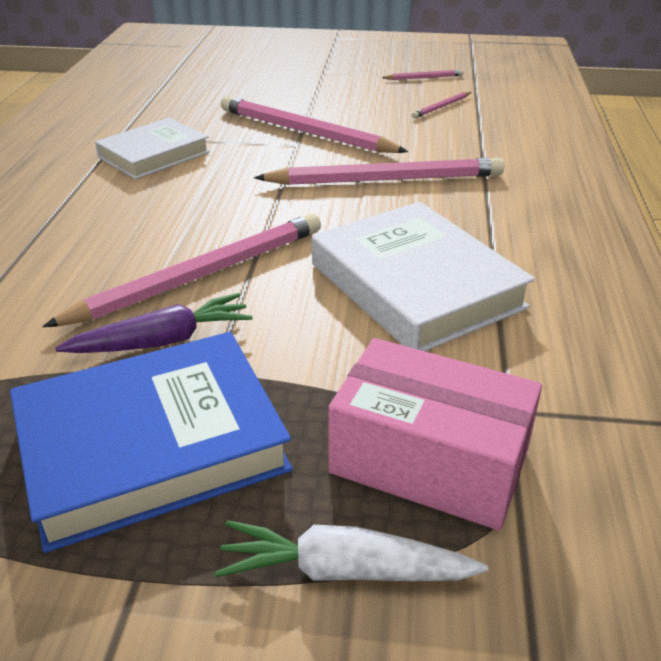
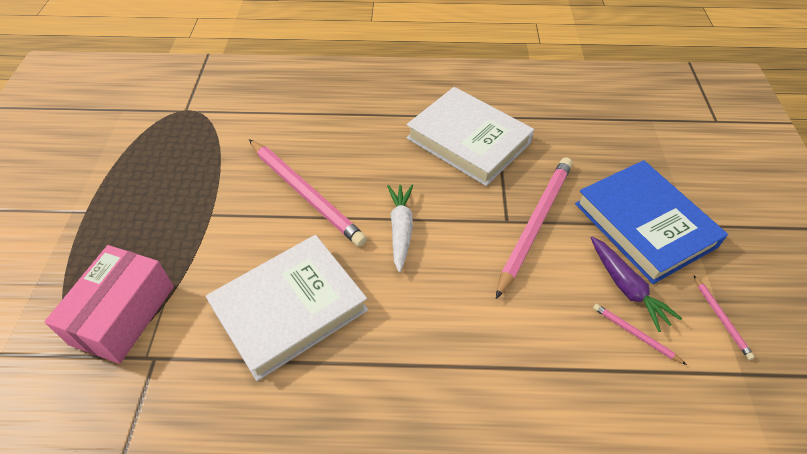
camera: 85 degrees right, 15 degrees up
(151, 445) = (161, 201): blue book -> blue book (644, 225)
(154, 155) = (468, 140): white book -> white book, size x1.53
(162, 341) = (241, 189): purple carrot -> purple carrot (626, 287)
(345, 570) = (67, 281): white carrot -> white carrot (401, 229)
(385, 179) = (452, 286): pink pencil -> none

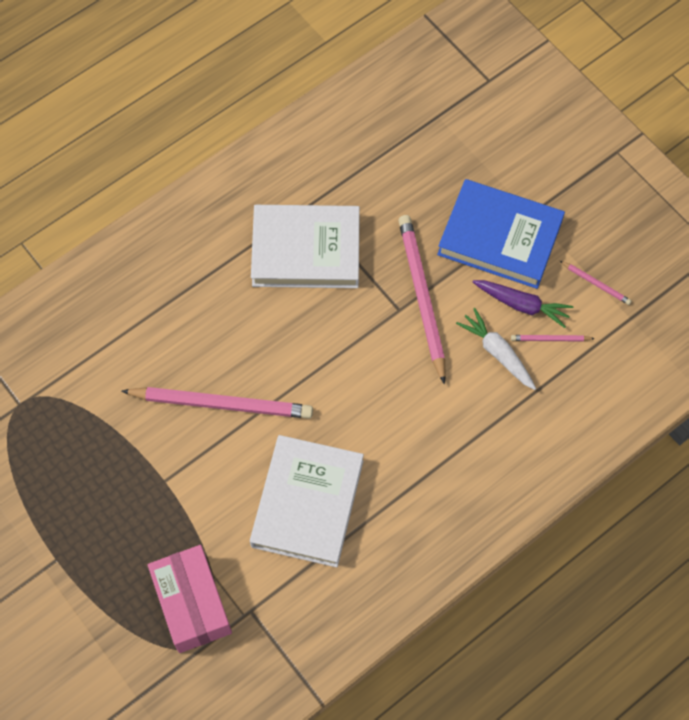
camera: 40 degrees left, 15 degrees up
(401, 229) = (327, 378): white carrot -> white carrot (497, 353)

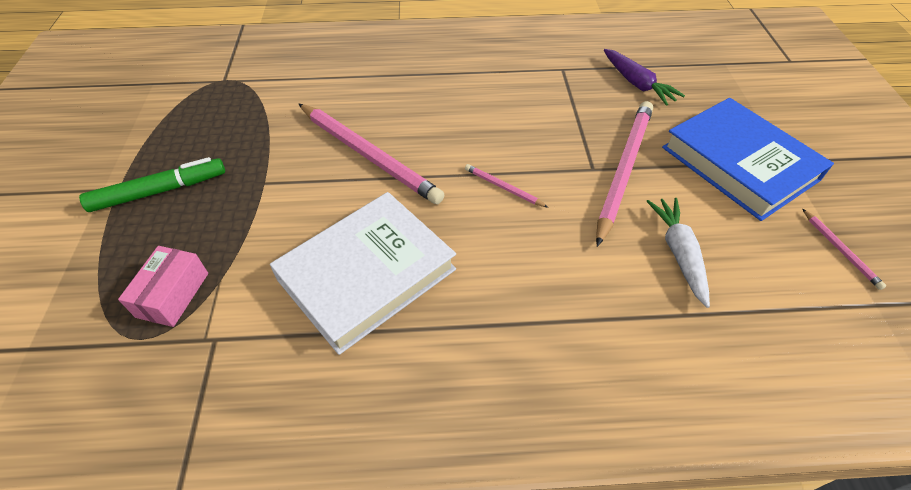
camera: 35 degrees right, 15 degrees down
(91, 540) = (159, 191): none -> green marker
(192, 604) = (173, 295): pink box -> pink box, size x0.61
(306, 250) = (537, 93): white book -> none
(522, 305) = (734, 226): purple carrot -> purple carrot (637, 83)
(550, 339) = (753, 273): pink pencil -> pink pencil (503, 188)

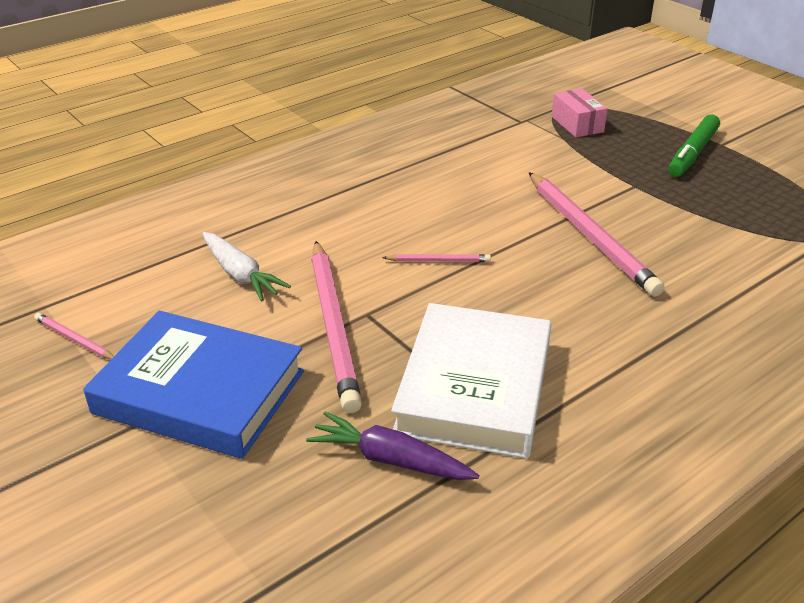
camera: 145 degrees right, 15 degrees down
(367, 274) = (475, 173): white book -> white book (474, 387)
(368, 155) = (590, 235): pink pencil -> pink pencil turned 120 degrees counterclockwise

